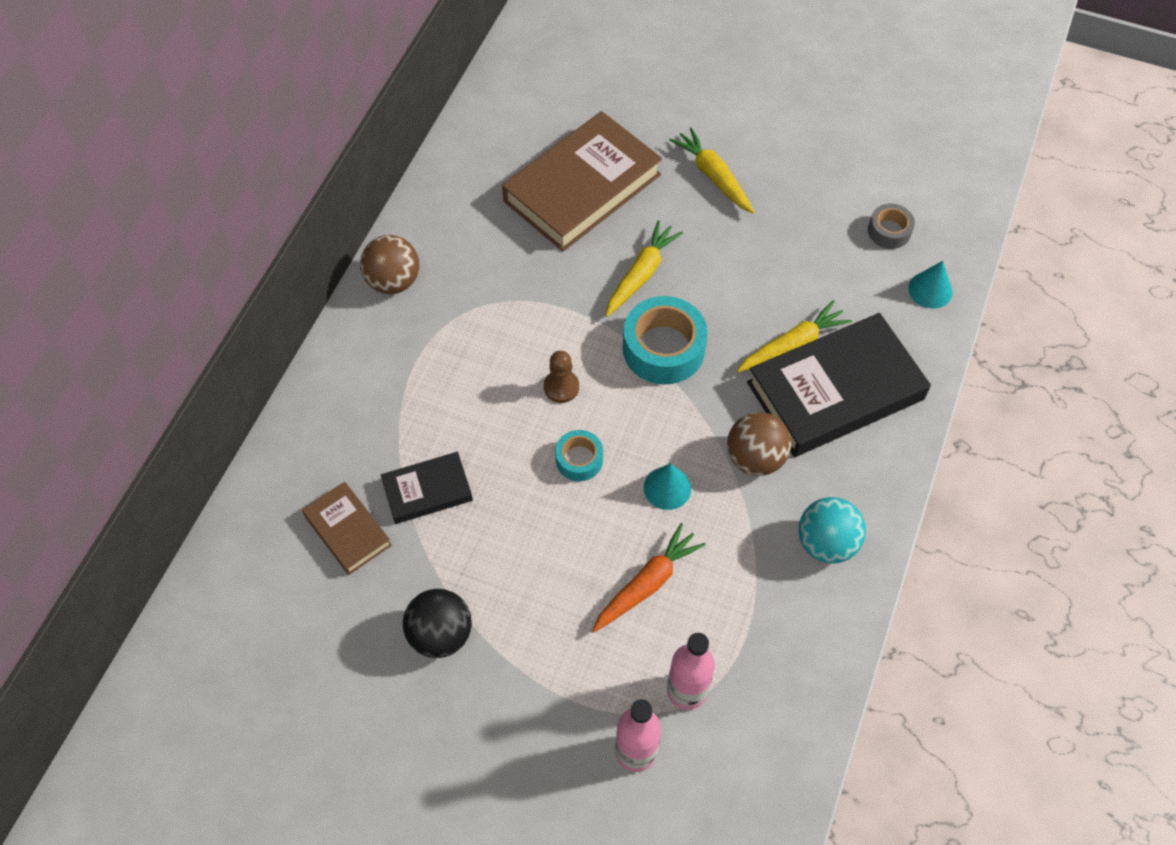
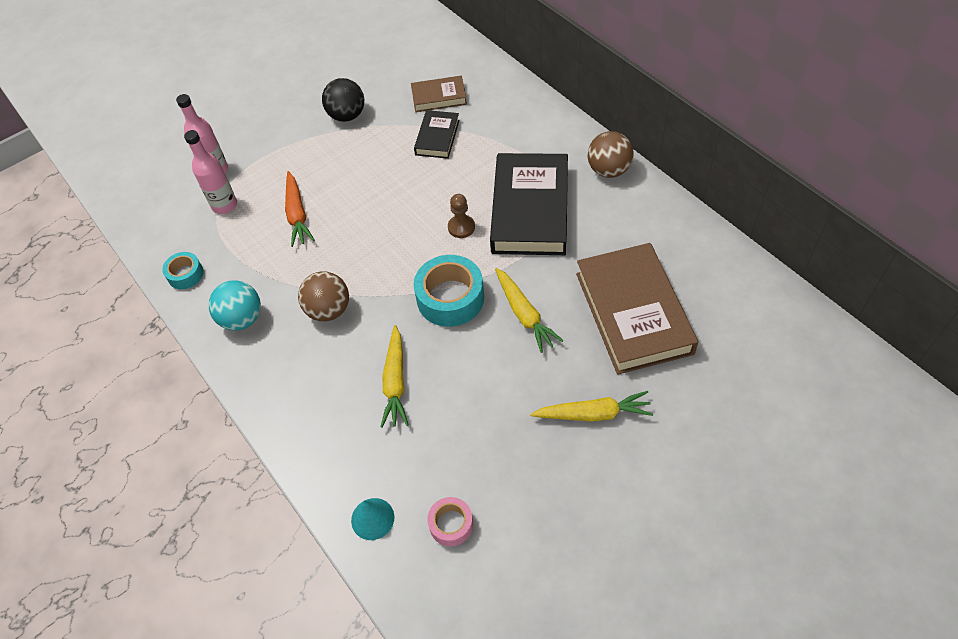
camera: 125 degrees right, 5 degrees down
(579, 459) = (402, 215): turquoise tape -> turquoise tape (185, 274)
(667, 488) = (347, 252): turquoise cone -> none
(835, 391) = (339, 389): black book -> black book (530, 210)
(889, 231) = (451, 524): grey tape -> pink tape

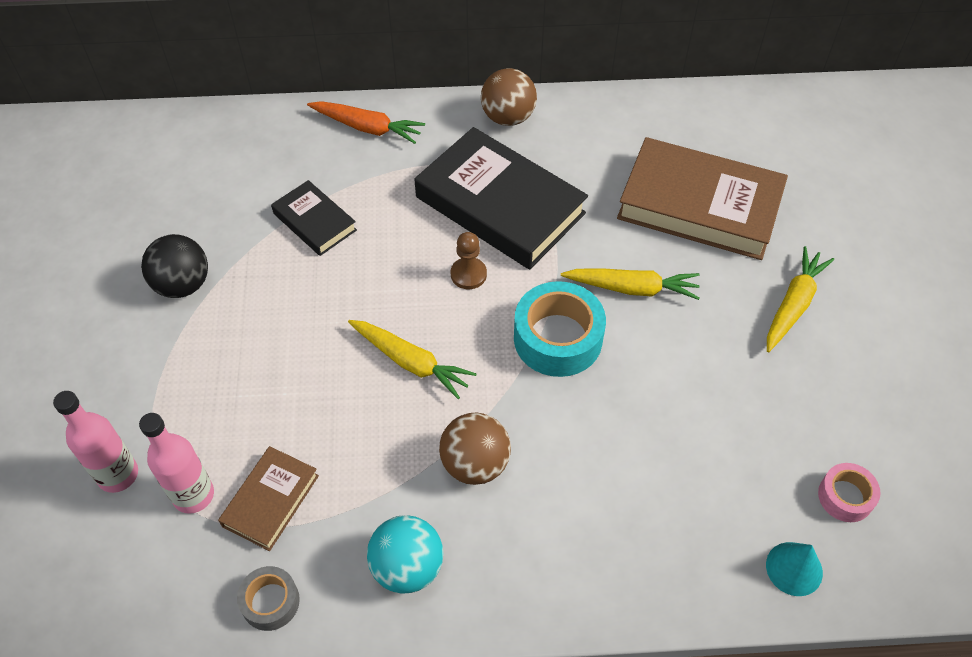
camera: 60 degrees left, 0 degrees up
(185, 274) = (270, 602): turquoise tape -> grey tape
(297, 214) = (293, 420): orange carrot -> orange carrot (367, 128)
(395, 382) = (631, 451): yellow carrot -> yellow carrot (411, 362)
(439, 97) = (253, 186): brown book -> brown book (270, 500)

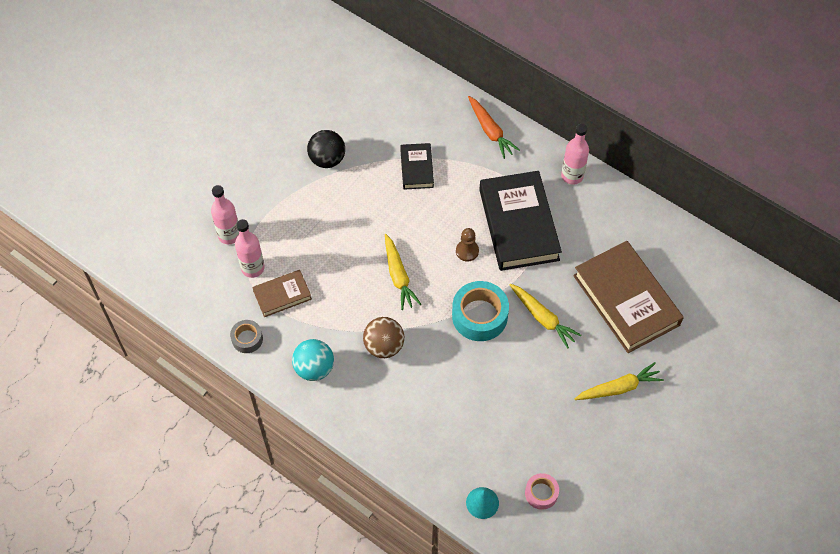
camera: 40 degrees right, 5 degrees up
(508, 117) = (572, 176): brown ball -> pink bottle

